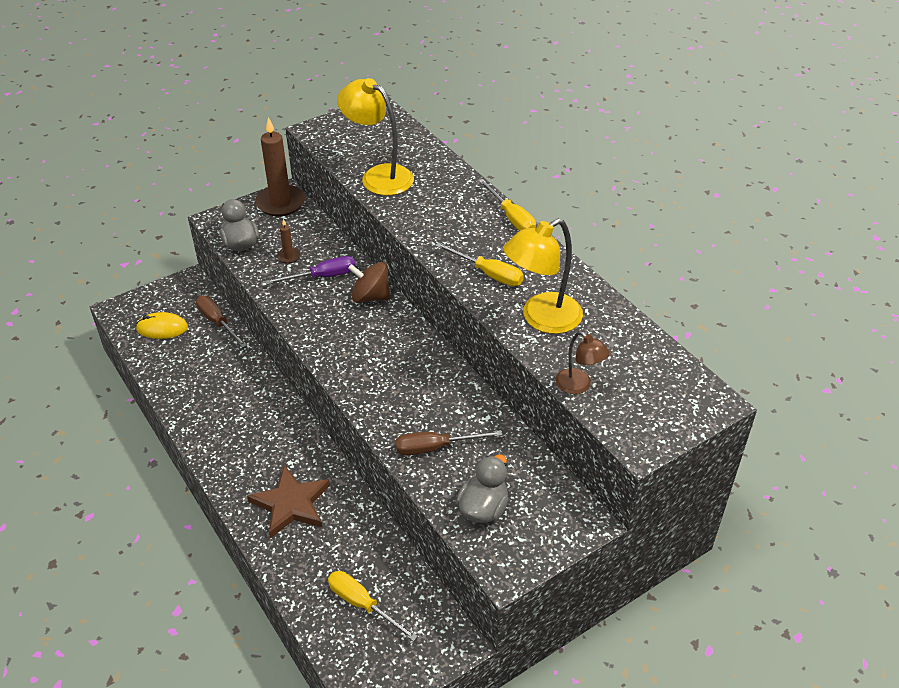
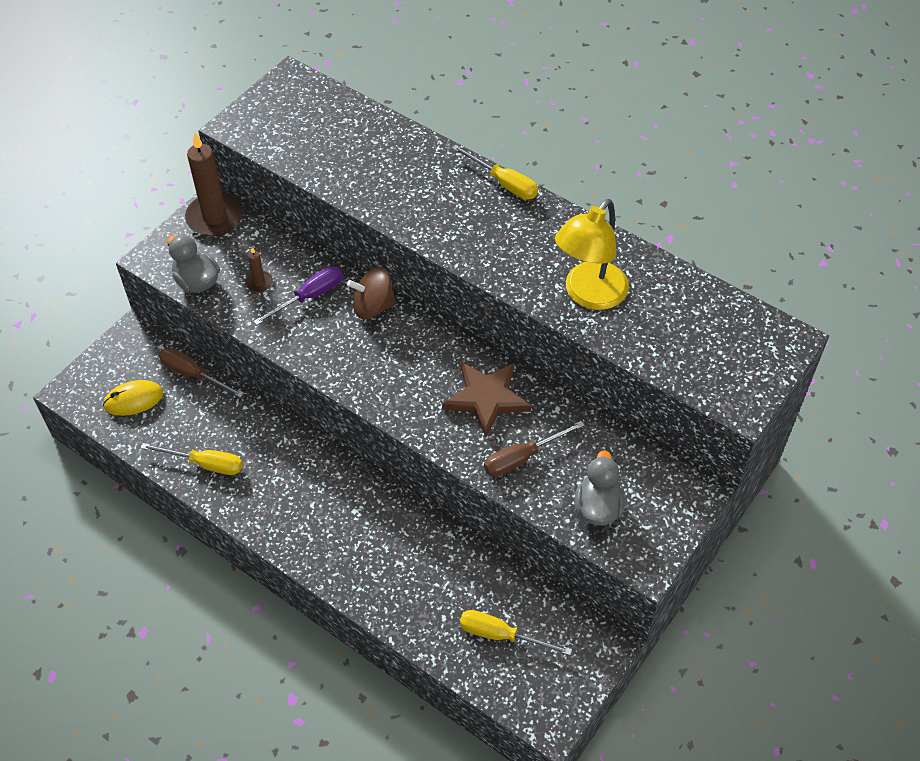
camera: 20 degrees left, 10 degrees up
(291, 504) = (379, 555): brown star -> brown star (486, 398)
(379, 176) = (337, 168): yellow lamp -> none
(488, 274) = (512, 258): yellow screwdriver -> yellow screwdriver (205, 464)
(578, 386) = (658, 360): brown lamp -> none

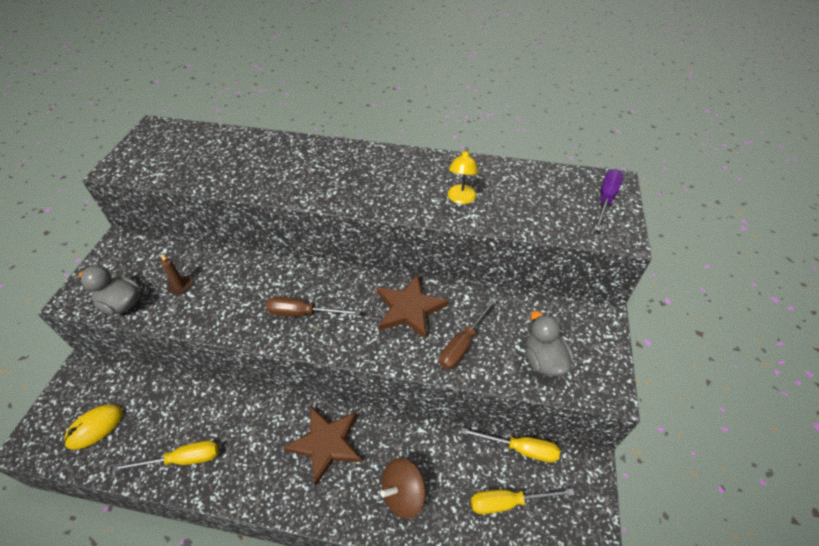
camera: 25 degrees left, 5 degrees down
(193, 374) = (146, 383): brown screwdriver -> brown screwdriver (303, 313)
(215, 217) = (124, 250): brown candle -> none
(309, 297) = (228, 282): purple screwdriver -> purple screwdriver (605, 199)
(347, 506) = (326, 443): none -> brown star
(373, 306) = (285, 272): brown spinning top -> brown spinning top (403, 494)
(503, 183) = (353, 147): yellow screwdriver -> yellow screwdriver (520, 449)
(588, 295) = (461, 199): yellow lamp -> yellow lamp, size x0.55

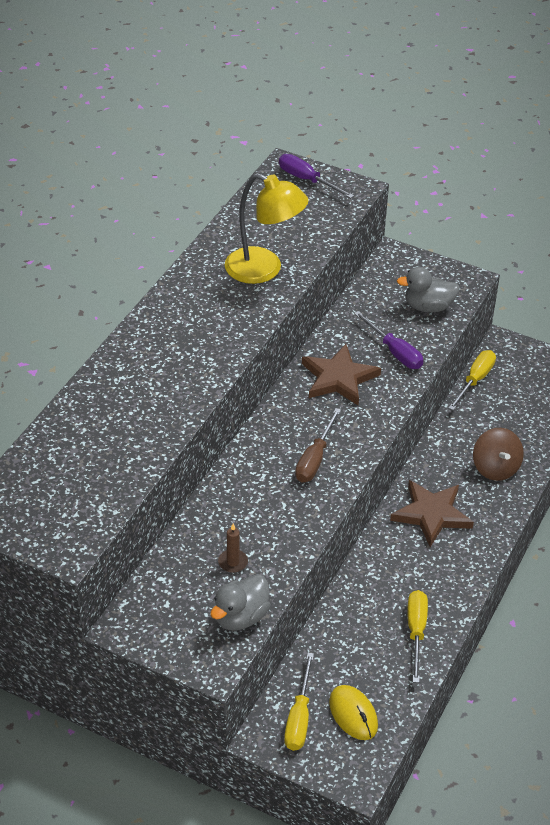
camera: 75 degrees left, 5 degrees down
(461, 199) = (264, 270): yellow lamp -> yellow lamp, size x1.80
(463, 344) = (394, 352): brown screwdriver -> purple screwdriver
(508, 502) = (519, 402): yellow screwdriver -> yellow screwdriver (299, 717)

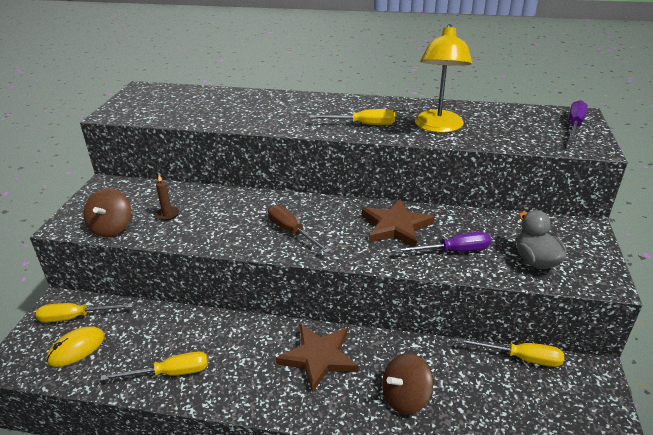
camera: 75 degrees right, 10 degrees down
(228, 323) = (363, 124): none -> yellow screwdriver
(241, 617) = (112, 228): grey duck -> brown spinning top
(315, 459) = (291, 231): brown screwdriver -> brown screwdriver turned 45 degrees clockwise
(394, 352) = (453, 251): purple screwdriver -> purple screwdriver turned 135 degrees counterclockwise

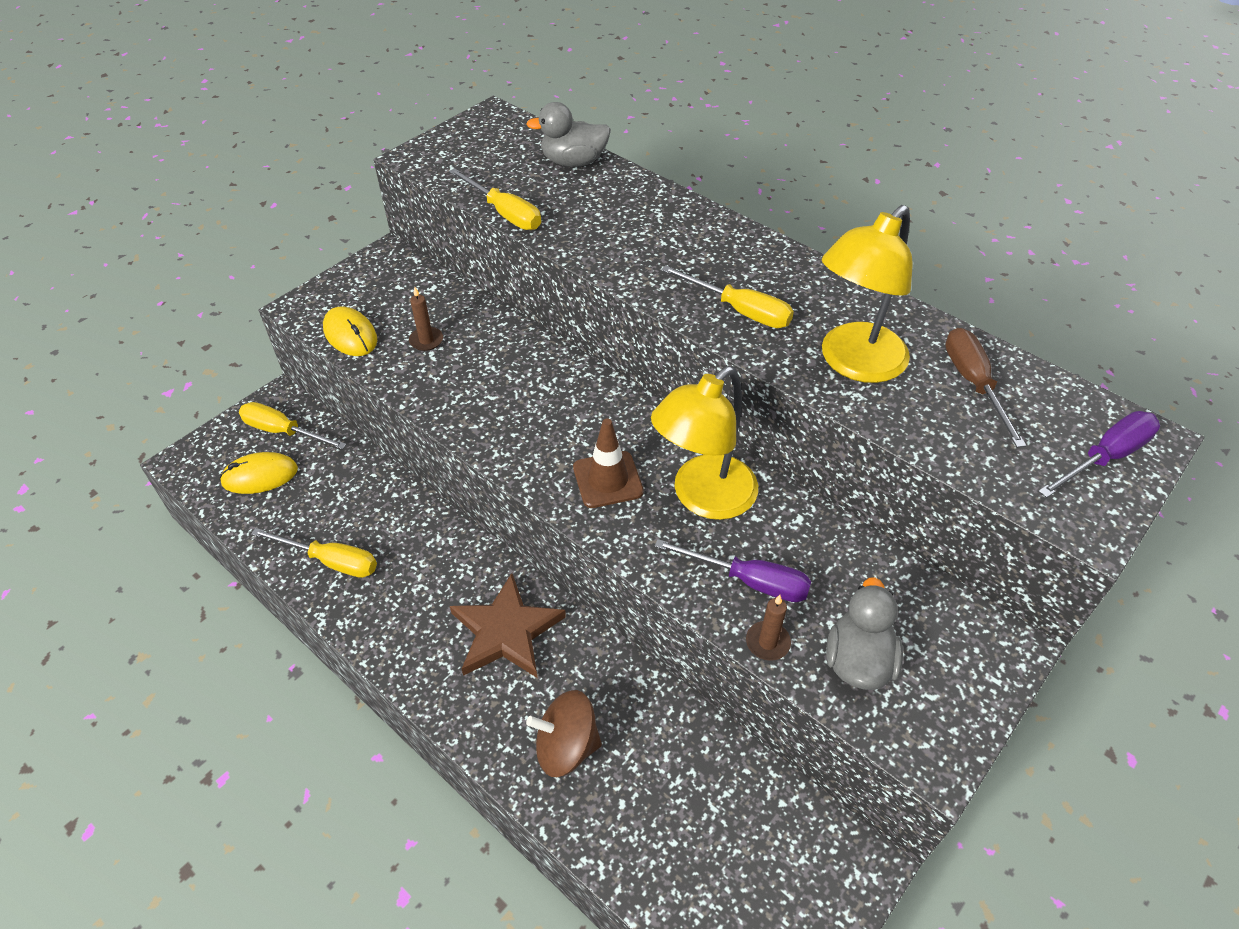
camera: 30 degrees right, 15 degrees up
(112, 228) = (350, 334): brown spinning top -> yellow mouse
(210, 94) = (574, 162): none -> grey duck
(291, 231) = (555, 440): brown screwdriver -> brown screwdriver (973, 384)
(338, 238) = (607, 480): none -> brown traffic cone
(396, 226) = (703, 498): brown star -> yellow lamp
(488, 272) = (767, 642): none -> brown candle
(521, 358) = (768, 781): yellow screwdriver -> yellow screwdriver (504, 213)

